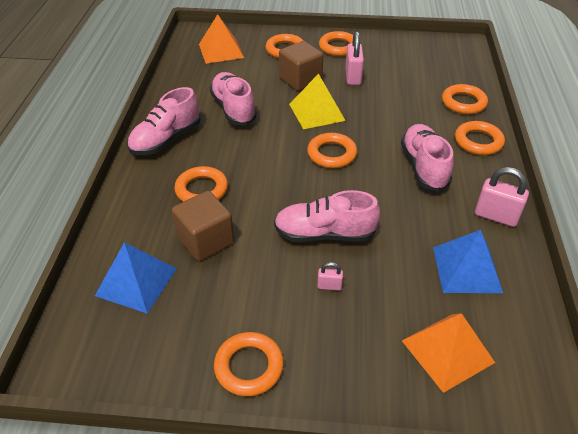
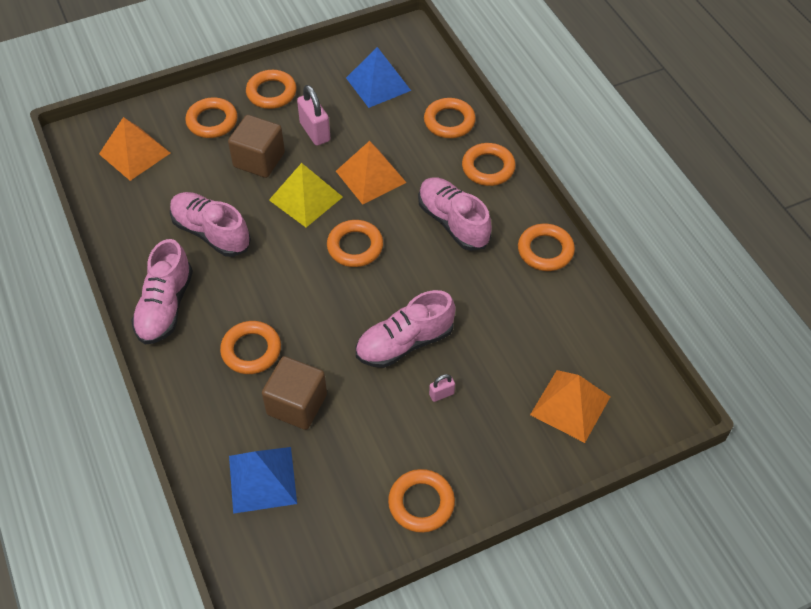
camera: 30 degrees left, 10 degrees up
(376, 116) = (370, 177): none -> orange pyramid
(466, 269) = (547, 319): blue pyramid -> blue pyramid (378, 84)
(496, 216) = (545, 250): pink padlock -> orange ring

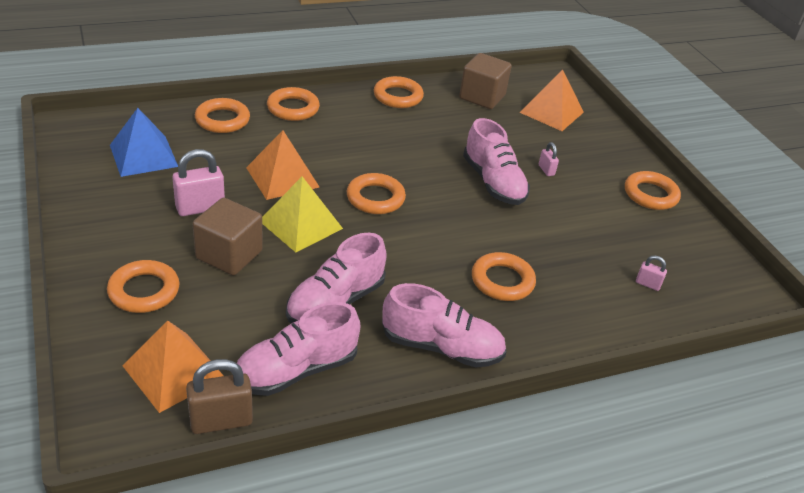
camera: 90 degrees left, 15 degrees down
(91, 185) = (221, 421): none -> brown padlock
(262, 479) = (647, 284): blue pyramid -> pink padlock
(271, 93) = (116, 235): orange ring -> none
(297, 404) = (564, 255): brown cube -> brown cube (482, 97)
(453, 222) = (356, 137): pink shoe -> pink shoe (296, 370)

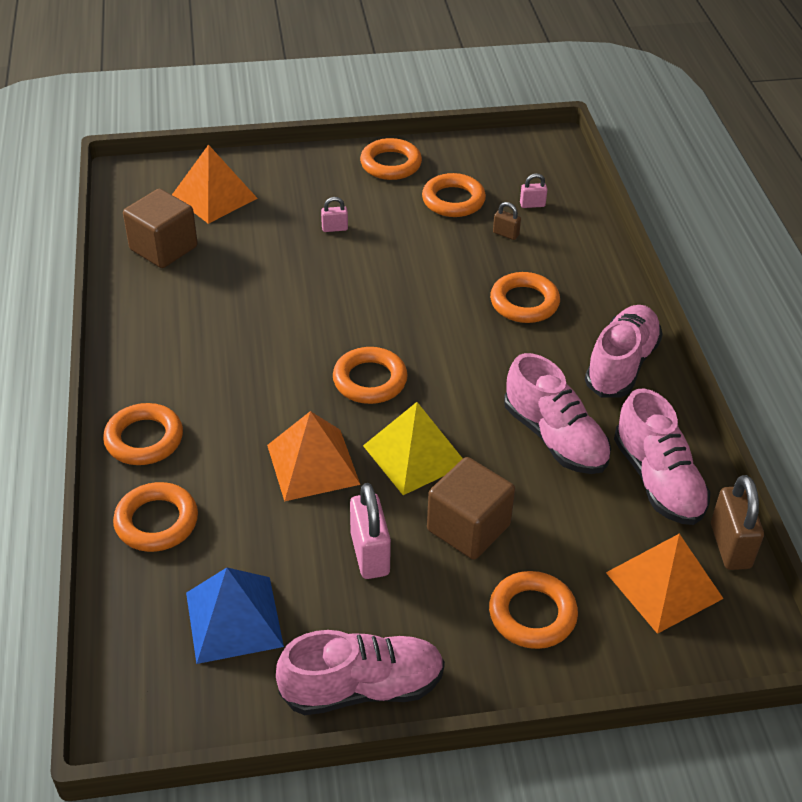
camera: 75 degrees left, 5 degrees up
(398, 96) = (141, 326): orange ring -> orange ring (453, 200)
(493, 183) = (353, 275): pink shoe -> pink shoe (363, 688)
(593, 267) = (505, 234): none -> brown padlock
(647, 284) = (532, 205): pink padlock -> pink padlock turned 45 degrees clockwise

